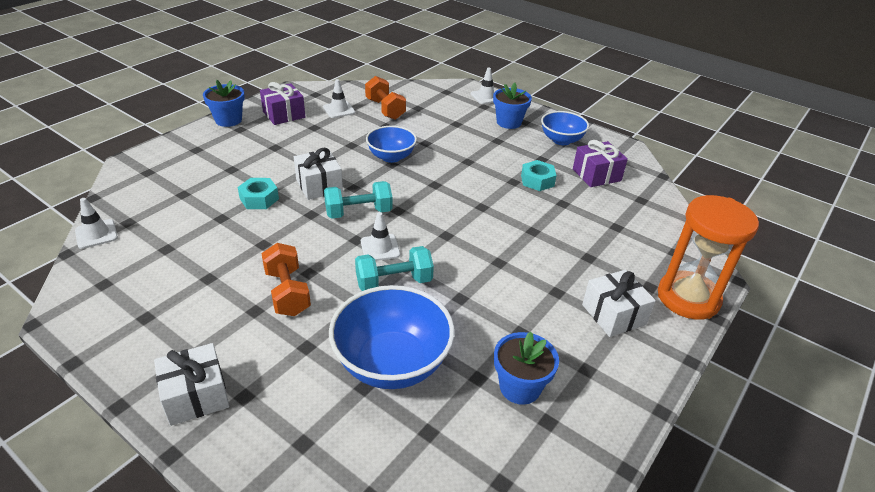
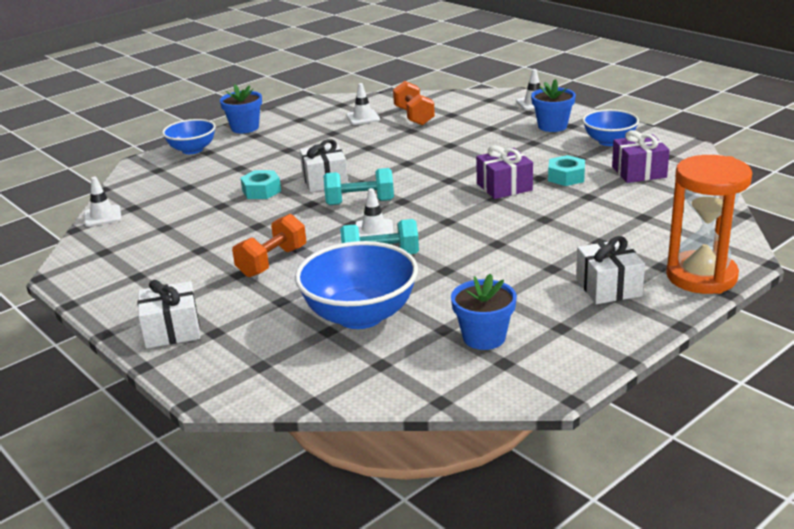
camera: 15 degrees right, 10 degrees down
(284, 114) = (303, 122): purple gift -> purple gift (504, 187)
(287, 292) = (272, 262): orange dumbbell -> orange dumbbell turned 45 degrees clockwise
(391, 157) = (408, 157): blue bowl -> blue bowl (192, 150)

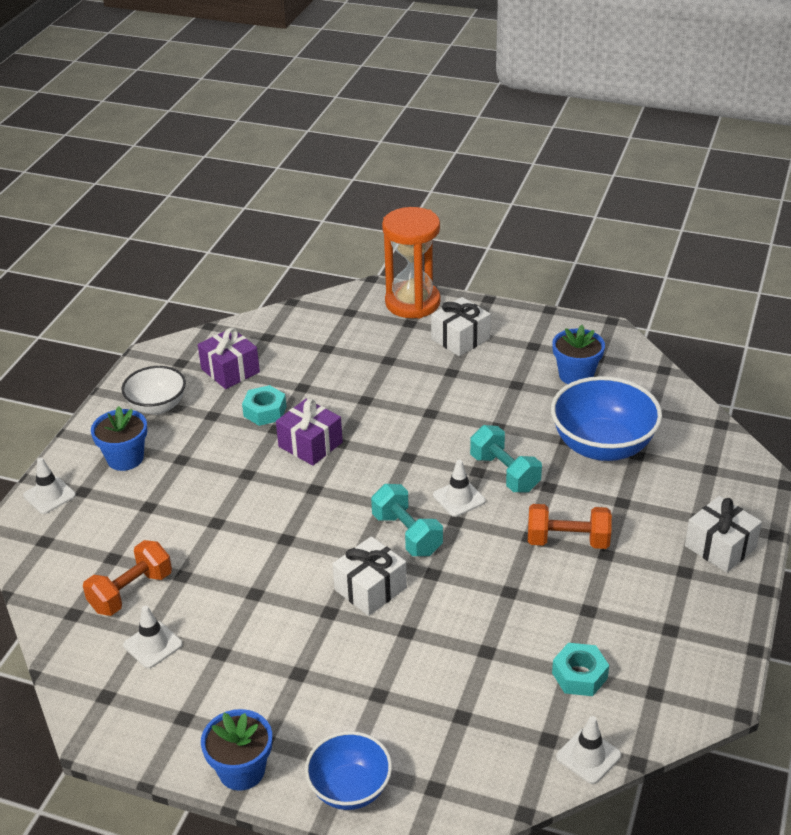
camera: 120 degrees left, 10 degrees up
(261, 191) = (429, 633): turquoise nut -> turquoise nut (579, 675)
(609, 141) = (157, 406): blue bowl -> white bowl

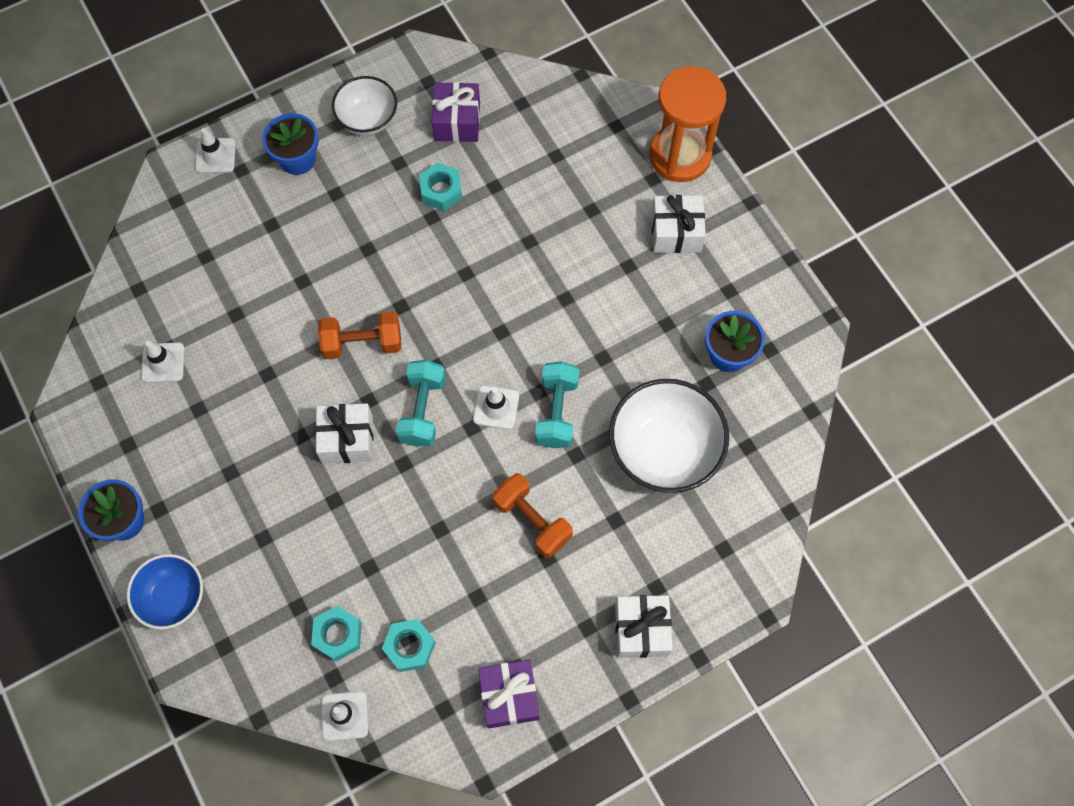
camera: 40 degrees right, 30 degrees up
(131, 592) = (190, 300): orange dumbbell -> orange dumbbell (362, 343)
(310, 444) = (441, 256): purple gift -> purple gift (509, 696)
(516, 710) = (338, 635): none -> turquoise nut
(602, 446) = (664, 450): blue bowl -> white bowl

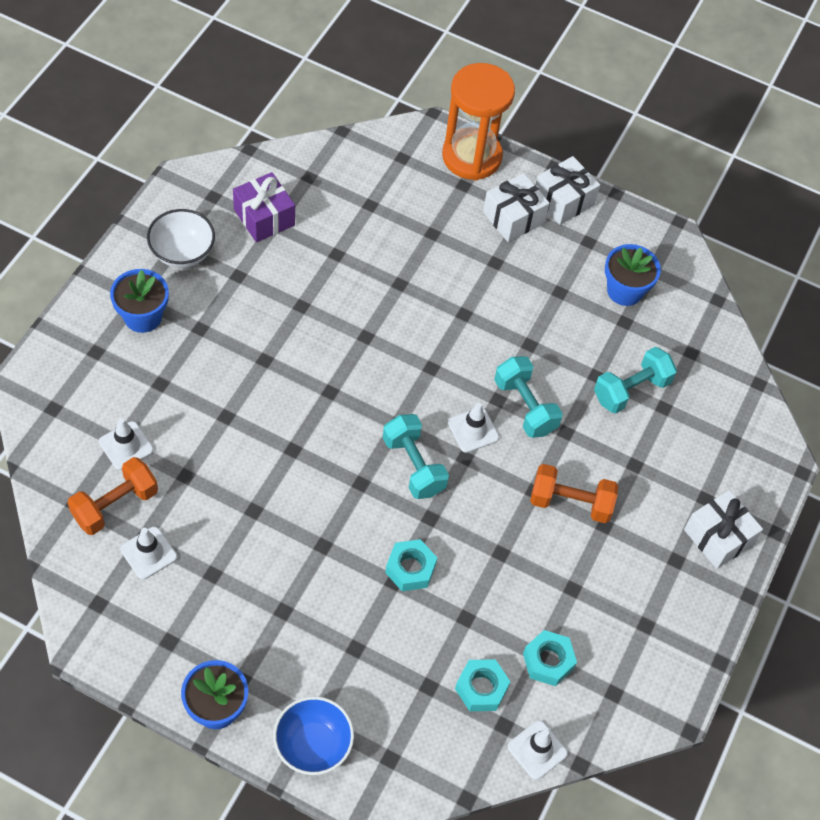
camera: 40 degrees left, 10 degrees down
(215, 156) = (62, 351): white traffic cone -> white traffic cone (126, 446)
(347, 439) = (367, 525): white gift -> white gift (563, 200)
(362, 343) = (320, 439): orange dumbbell -> orange dumbbell (115, 505)
(441, 191) = (293, 280): turquoise nut -> turquoise nut (410, 569)
(509, 696) = (657, 651): purple gift -> none
(664, 450) = (631, 390): white bowl -> turquoise dumbbell

